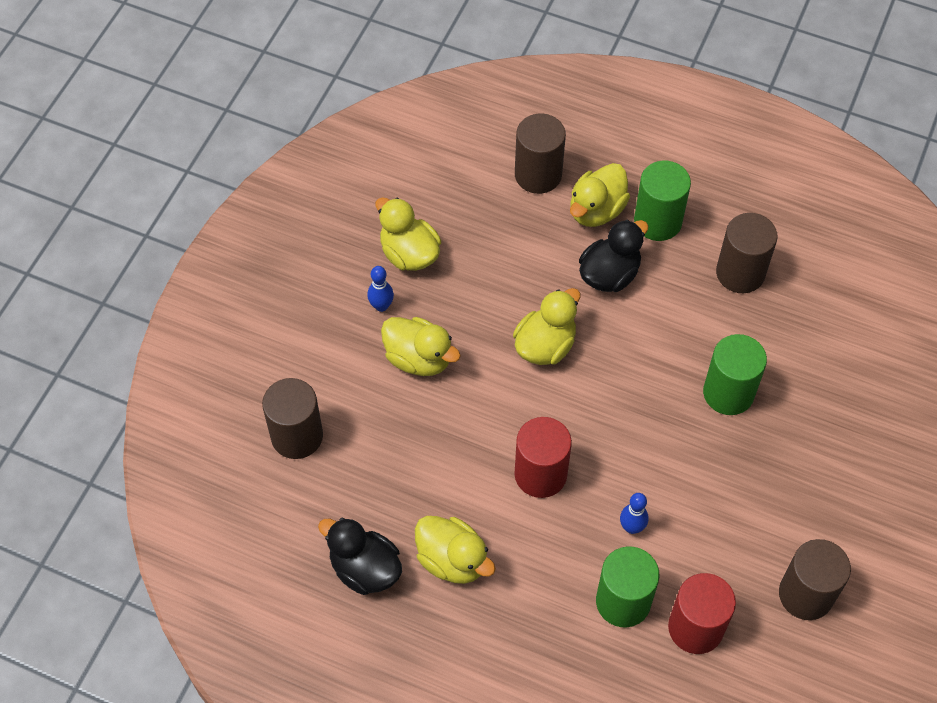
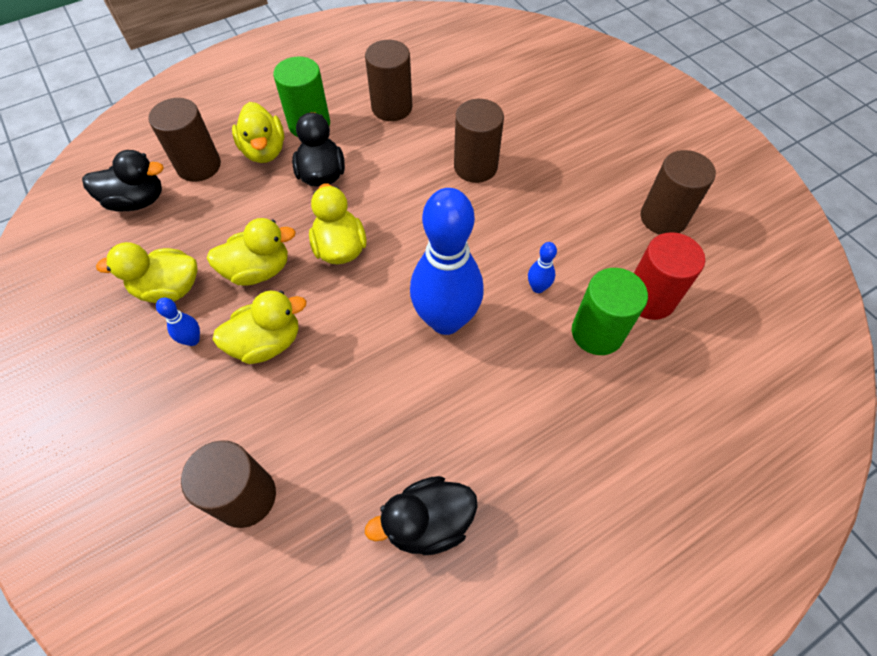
camera: 55 degrees left, 0 degrees up
(452, 560) = (473, 437): yellow duck -> yellow duck (258, 270)
(466, 162) = (137, 201): none -> black duck
(540, 474) = (446, 320): red cylinder -> blue bowling pin
(728, 393) = (475, 167): green cylinder -> brown cylinder

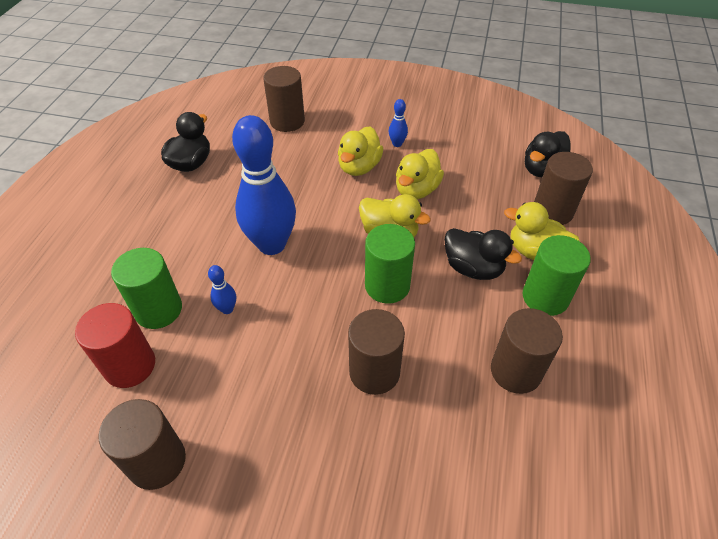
camera: 135 degrees right, 10 degrees down
(169, 289) = (446, 151): yellow duck -> none
(397, 210) = (387, 285): none -> green cylinder

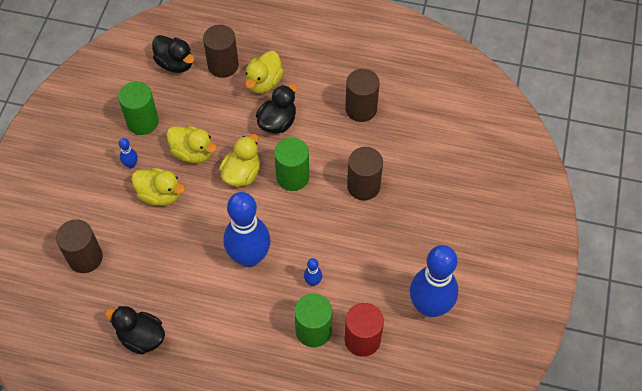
camera: 90 degrees left, 10 degrees up
(157, 461) = (429, 306): brown cylinder -> blue bowling pin
(545, 297) = (304, 84): green cylinder -> green cylinder (142, 122)

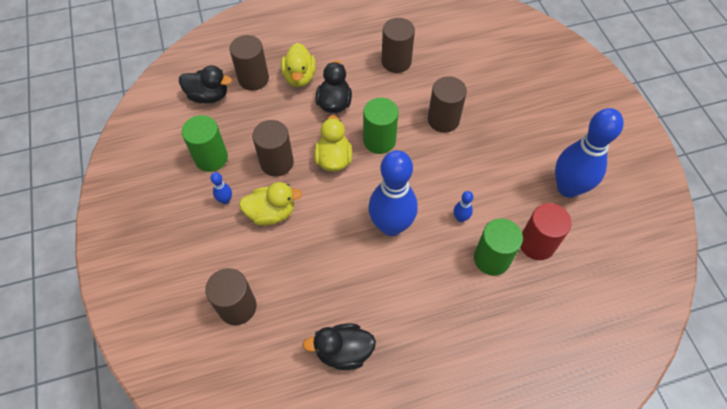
camera: 30 degrees left, 0 degrees up
(193, 153) = (277, 162): yellow duck -> brown cylinder

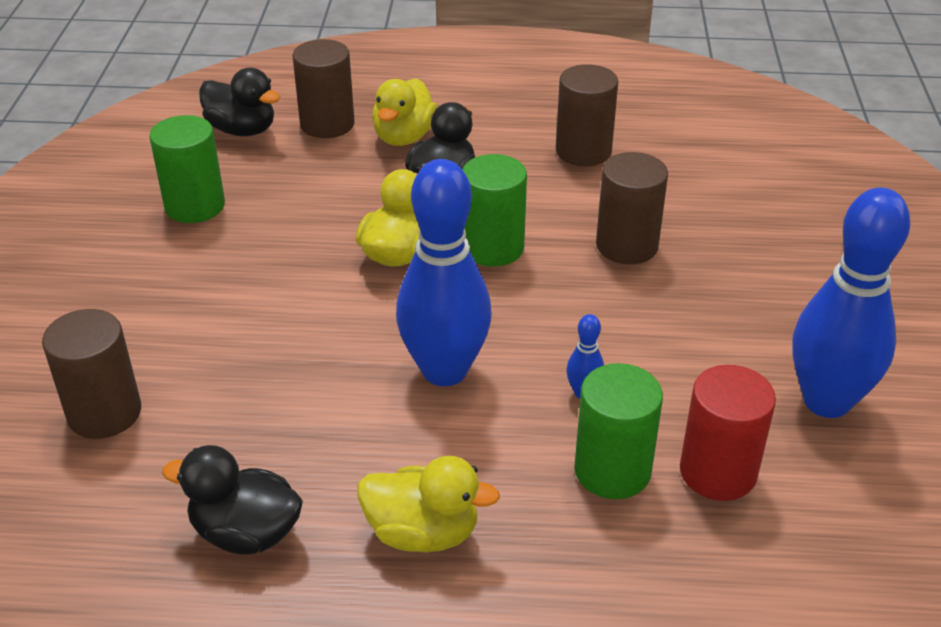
camera: 20 degrees right, 20 degrees down
(225, 200) = (181, 264): blue bowling pin -> none
(271, 213) = (245, 300): yellow duck -> yellow duck (423, 533)
(277, 162) = (297, 236): brown cylinder -> none

